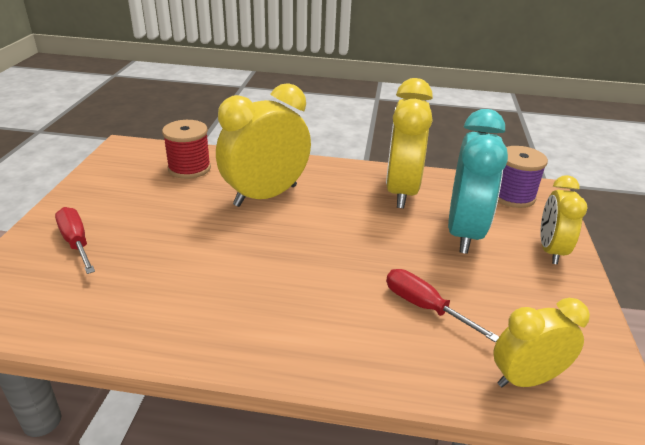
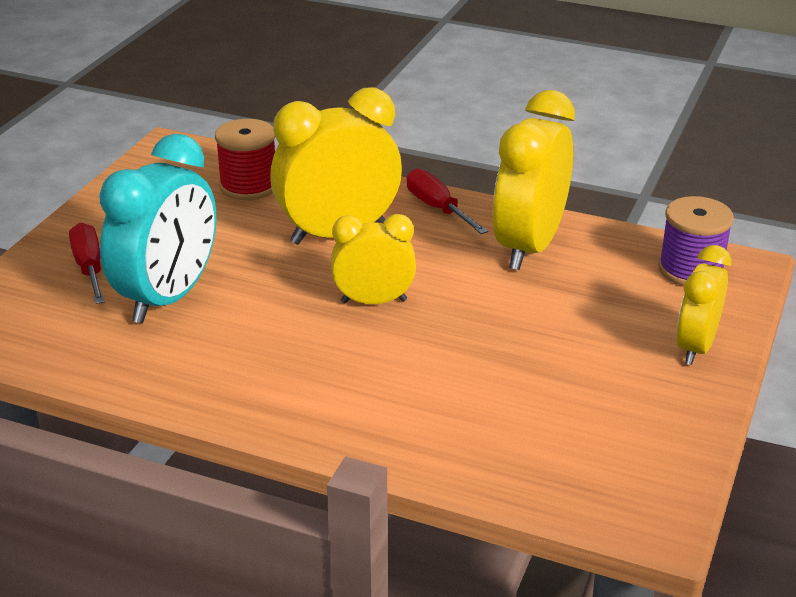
camera: 15 degrees right, 0 degrees up
(425, 307) = (483, 392): red screwdriver -> red screwdriver (438, 208)
(464, 232) = (587, 311): turquoise clock -> turquoise clock (168, 298)
(526, 379) = (562, 480): yellow clock -> yellow clock (373, 301)

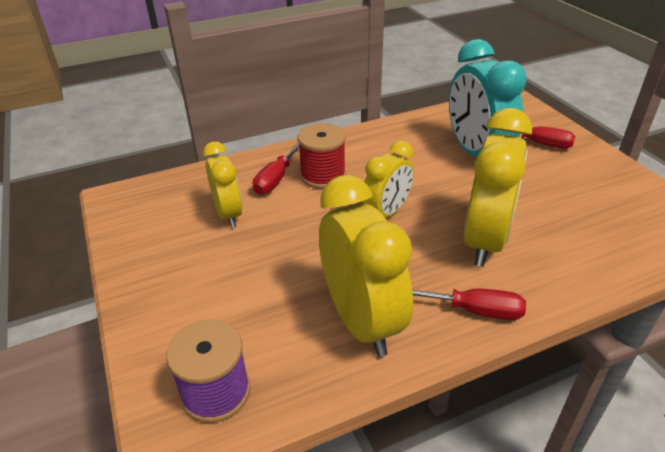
camera: 135 degrees right, 5 degrees up
(249, 186) = (601, 236): red spool -> red spool (323, 175)
(423, 411) = (276, 178): none -> red screwdriver
(695, 347) = (158, 310): yellow clock -> yellow clock (228, 214)

